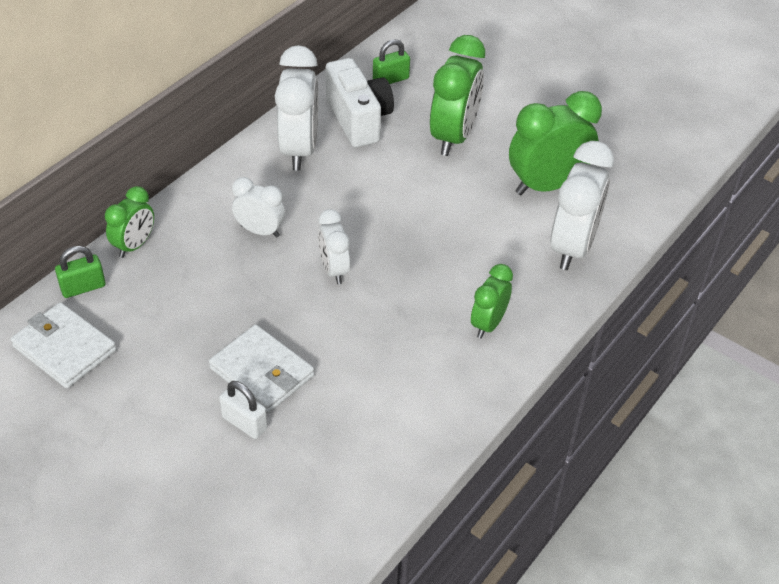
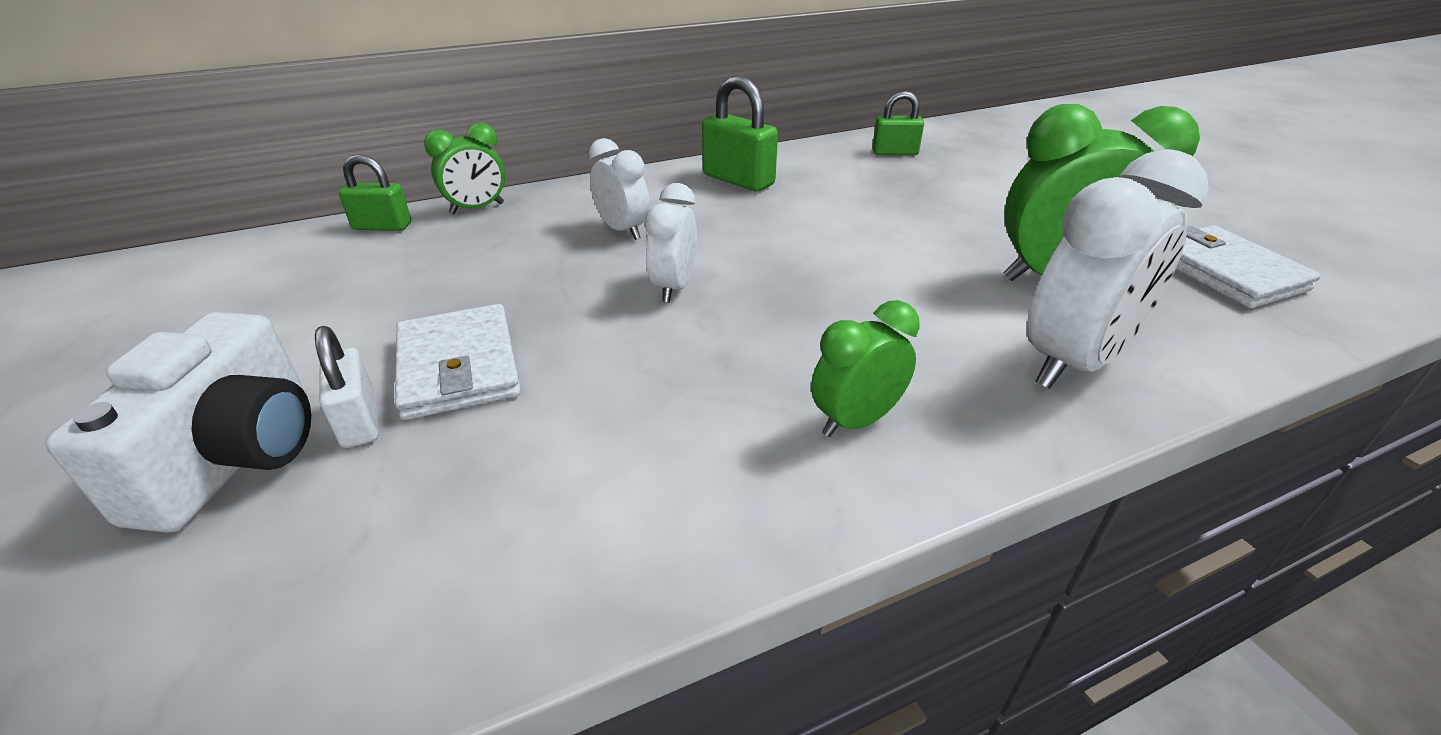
camera: 30 degrees right, 10 degrees down
(64, 348) = (287, 270): white wallet -> white wallet (1225, 272)
(299, 150) = (738, 180): white clock -> green padlock
(359, 119) = (830, 172): white camera -> white camera (236, 458)
(453, 137) = (943, 208): green clock -> none

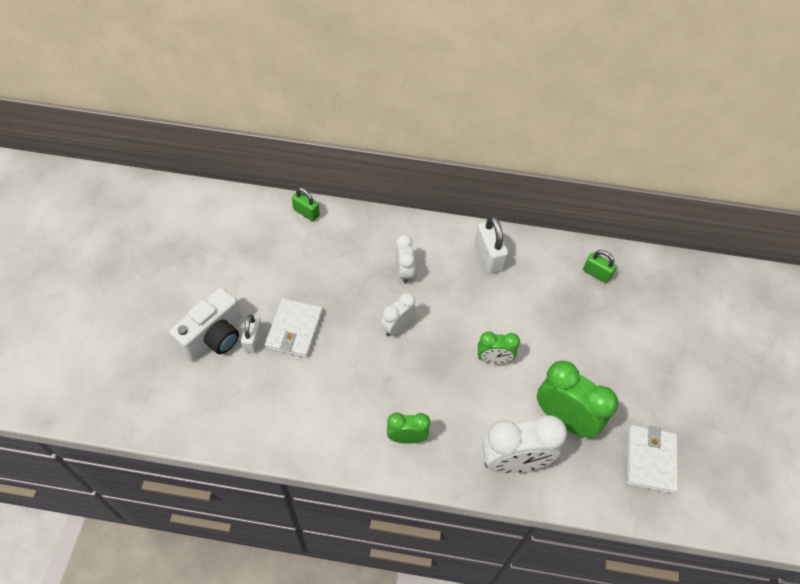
camera: 30 degrees right, 20 degrees up
(477, 208) = (352, 218): green clock -> green clock (494, 359)
(738, 180) = (488, 256): green padlock -> white padlock

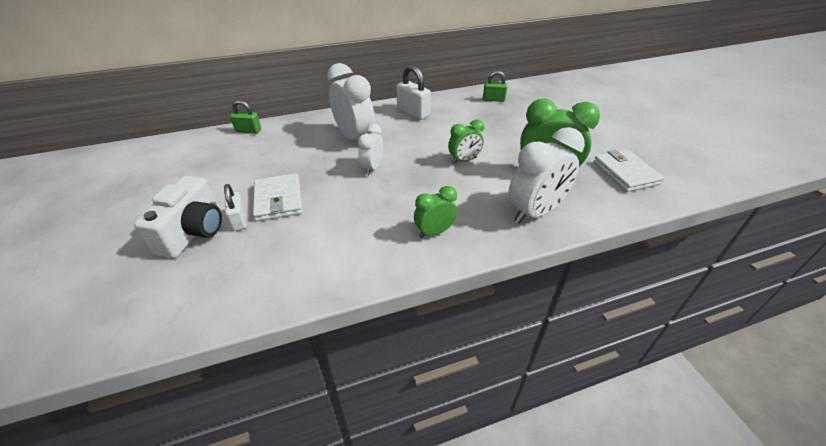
camera: 25 degrees left, 15 degrees down
(404, 272) = (354, 138): white clock -> white clock, size x1.75

